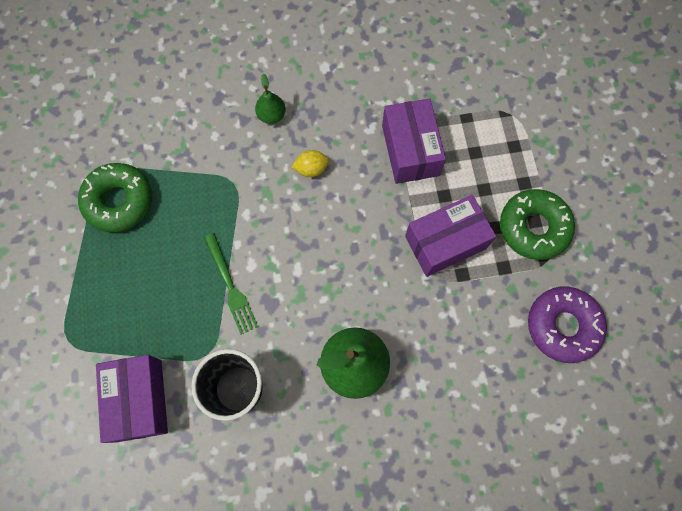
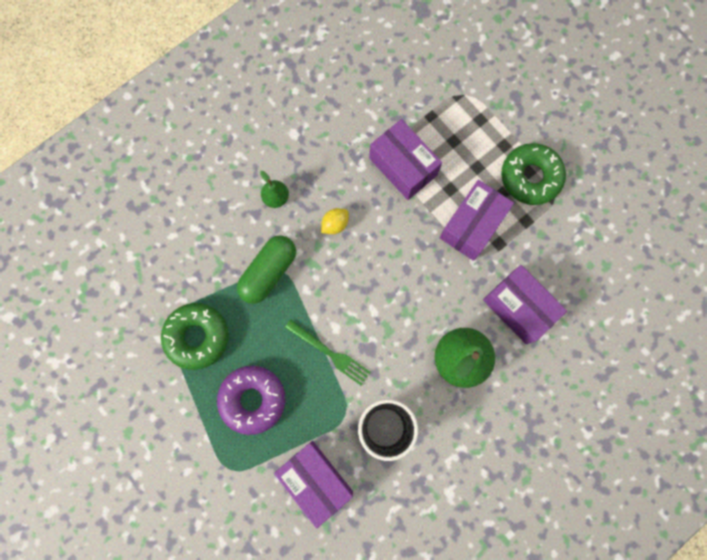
camera: 30 degrees left, 5 degrees up
(221, 179) = (268, 272): none -> green capsule
(444, 349) = (518, 308): none -> purple box
(563, 326) = (593, 241): purple donut -> purple donut (253, 399)

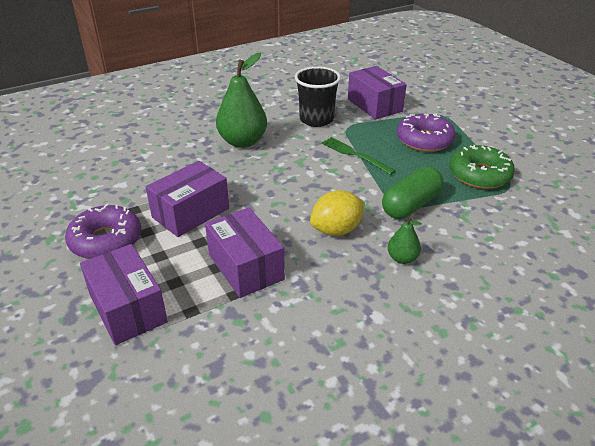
camera: 170 degrees left, 40 degrees down
(335, 224) = (336, 230): yellow lemon -> yellow lemon, size x1.66
(518, 308) = (177, 161): purple box -> purple box (128, 308)
(530, 177) = (106, 240): green donut -> purple donut

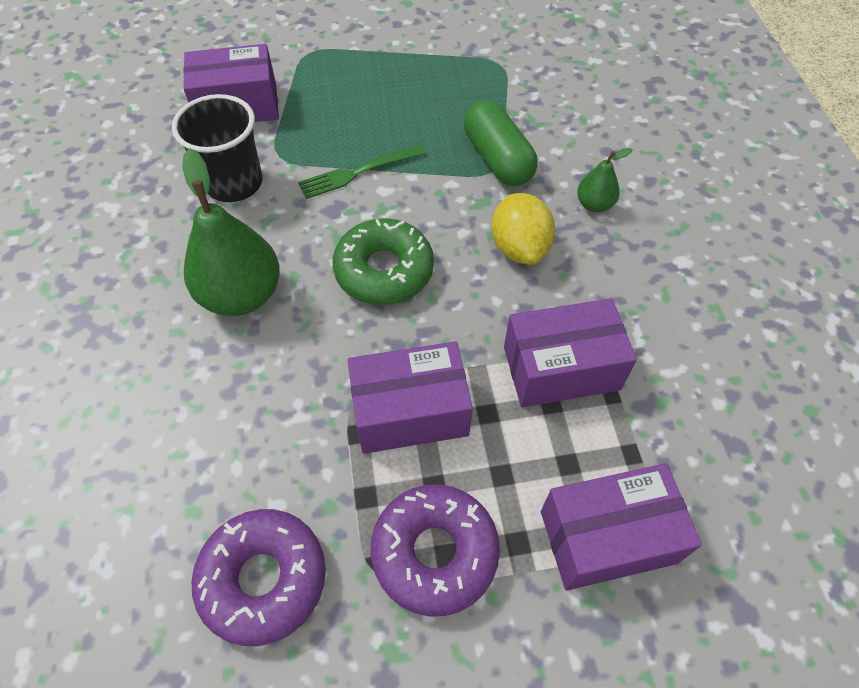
camera: 70 degrees left, 20 degrees up
(191, 213) = (410, 412): purple box -> purple box turned 75 degrees counterclockwise
(424, 140) = (362, 92): purple donut -> purple donut (263, 579)
(479, 175) = (464, 76): green donut -> green donut (384, 270)

